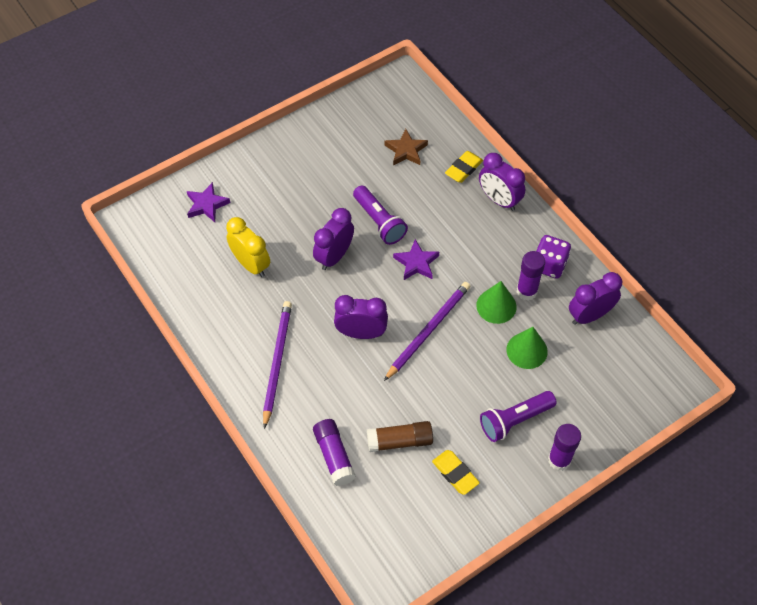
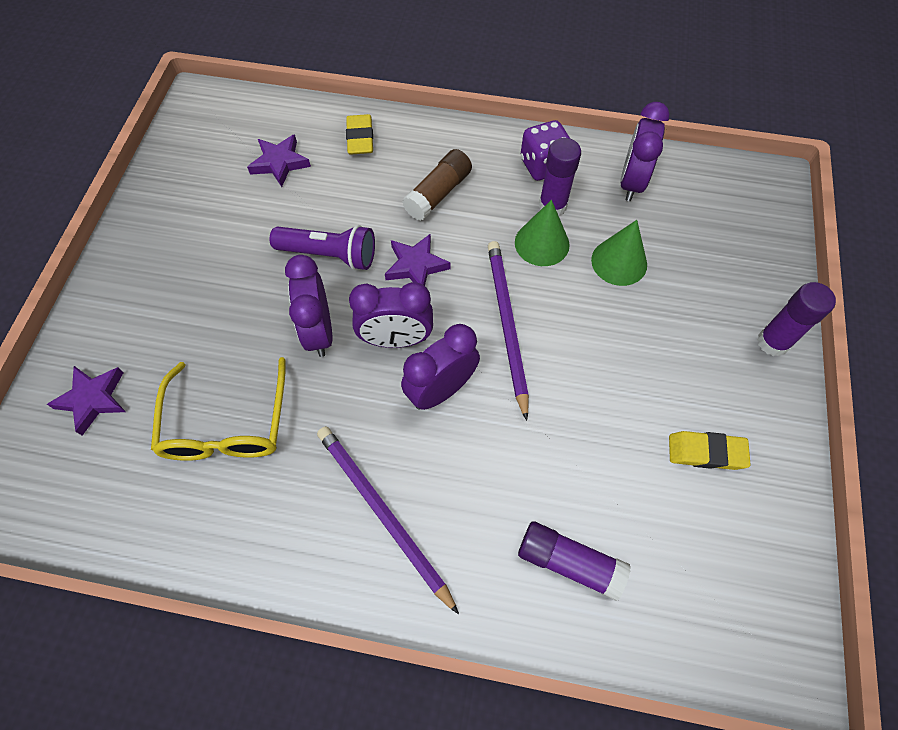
camera: 45 degrees left, 5 degrees up
(251, 264) = (226, 423): yellow clock -> yellow glasses
(399, 441) = (615, 472): brown glue stick -> brown glue stick (438, 194)
(406, 150) = (280, 163): brown star -> purple star
(499, 200) = (428, 142): purple clock -> purple clock (396, 339)
(514, 420) = (690, 341): purple flashlight -> none

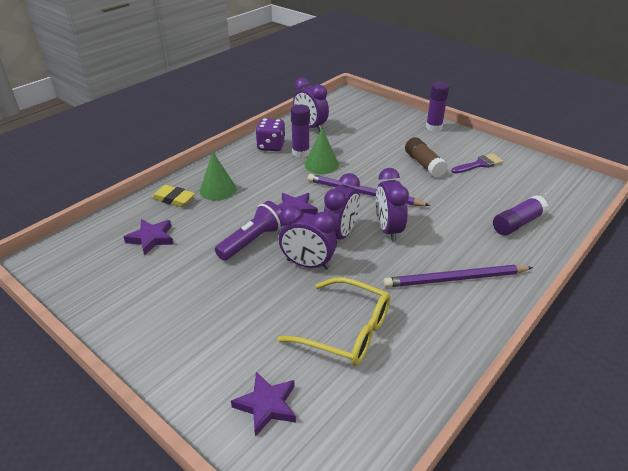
camera: 60 degrees left, 25 degrees down
(438, 194) = (251, 185): brown glue stick -> brown glue stick (424, 164)
(619, 262) = (355, 147): green cone -> green cone (218, 189)
(706, 452) = (479, 164): yellow eraser -> purple brush

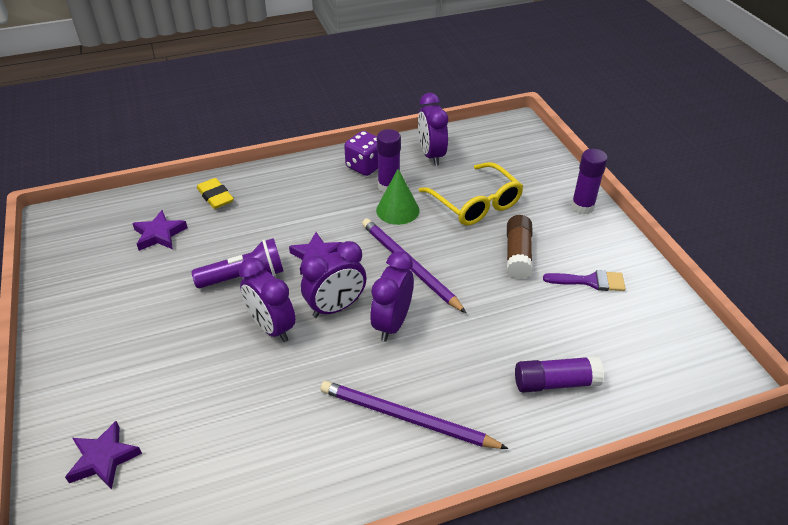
camera: 30 degrees right, 5 degrees up
(218, 189) = (265, 201): green cone -> none
(345, 330) = (239, 420): yellow glasses -> yellow glasses (475, 203)

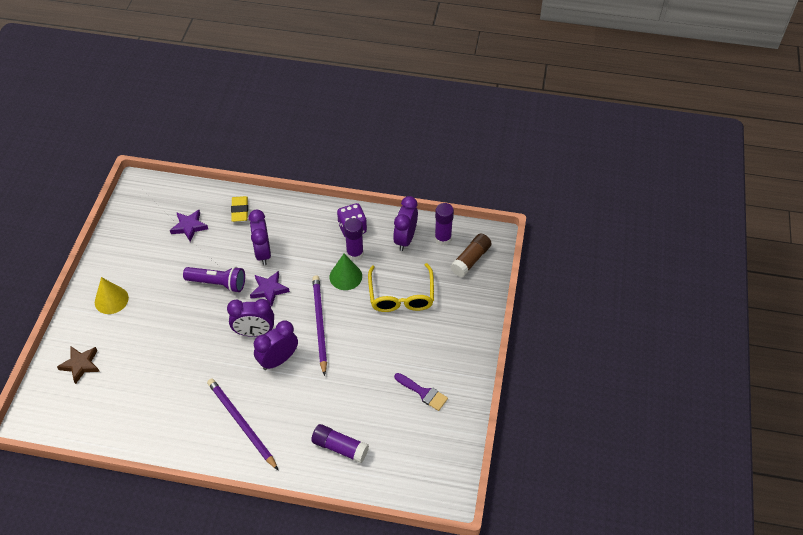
camera: 30 degrees right, 10 degrees up
(100, 355) = (111, 300): none -> yellow cone
(103, 459) = (80, 365): purple star -> brown star
(272, 327) = (210, 327): purple clock -> purple clock (263, 253)
(518, 255) = (394, 350): brown glue stick -> brown glue stick (470, 260)
(582, 207) = (472, 333): purple glue stick -> purple glue stick (443, 238)

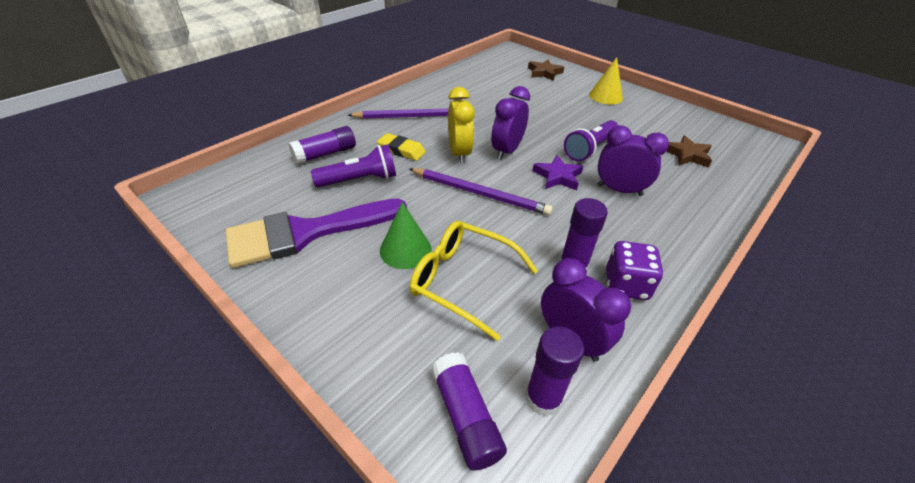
camera: 120 degrees right, 10 degrees down
(189, 226) = (687, 155): purple star -> brown star
(240, 211) = (703, 195): yellow eraser -> yellow eraser (401, 150)
(278, 360) = (459, 153): purple clock -> yellow clock
(345, 276) = (537, 241): green cone -> green cone (405, 250)
(354, 401) = (360, 180): none -> purple flashlight
(423, 393) = (306, 232): purple brush -> purple brush, size x2.13
(470, 260) = (466, 417): brown glue stick -> purple glue stick

